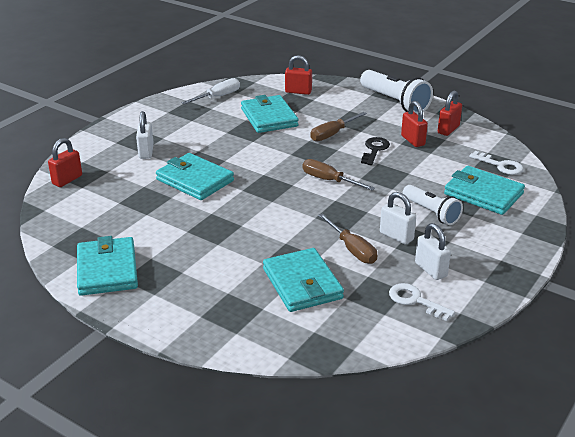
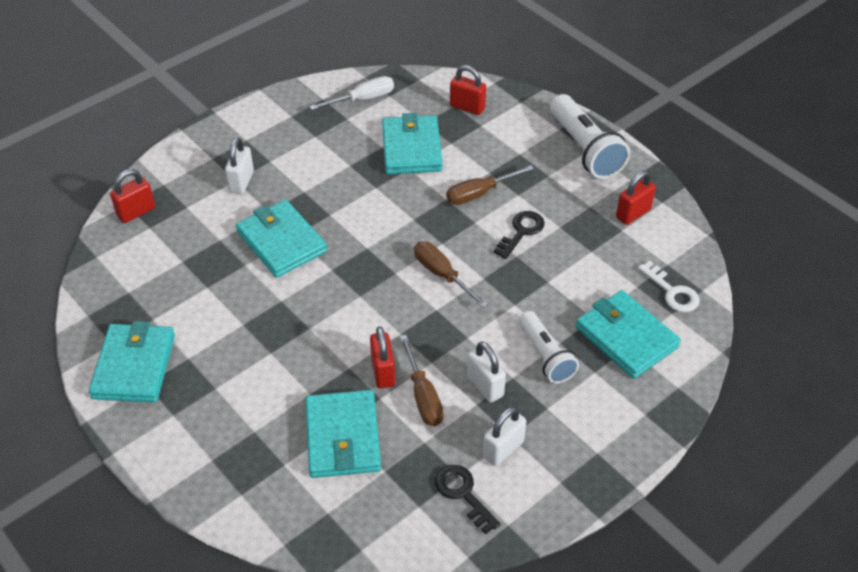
camera: 15 degrees right, 15 degrees up
(413, 140) = (578, 224): red padlock -> red padlock (383, 372)
(415, 300) = (463, 494): white key -> black key
(431, 269) = (503, 449): white padlock -> white padlock turned 60 degrees clockwise

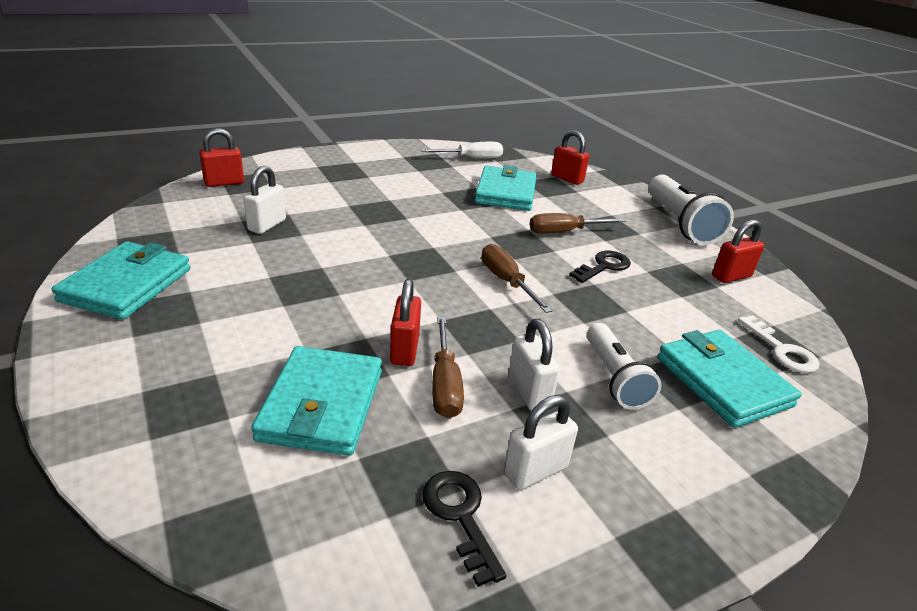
camera: 10 degrees right, 15 degrees down
(241, 182) = (334, 183): white padlock -> white padlock (267, 225)
(281, 242) = (348, 226): turquoise wallet -> none

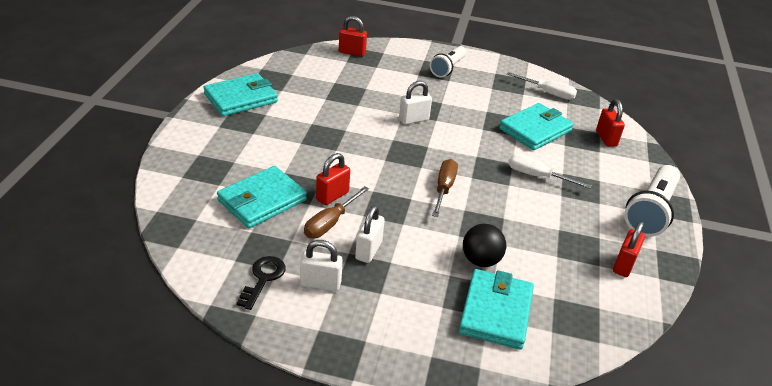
camera: 40 degrees right, 5 degrees up
(267, 225) = (345, 91): white padlock -> white padlock (413, 120)
(564, 232) = (537, 176): brown screwdriver -> white screwdriver
(603, 266) = (529, 211): black key -> none
(614, 378) = (428, 272): white flashlight -> white flashlight (448, 68)
(637, 336) = (480, 260): none -> black ball
(731, 276) = (624, 265): red padlock -> red padlock turned 75 degrees counterclockwise
(781, 350) = (574, 322): white key -> none

